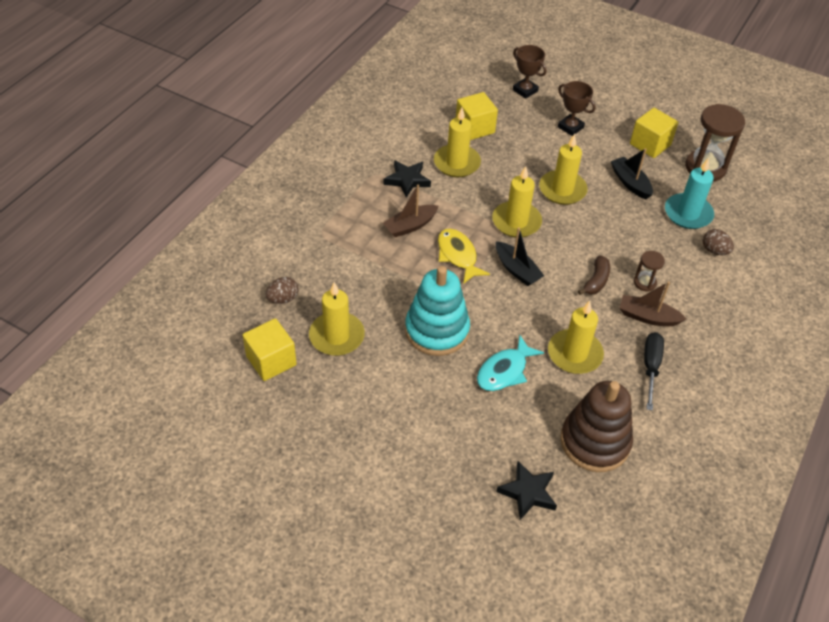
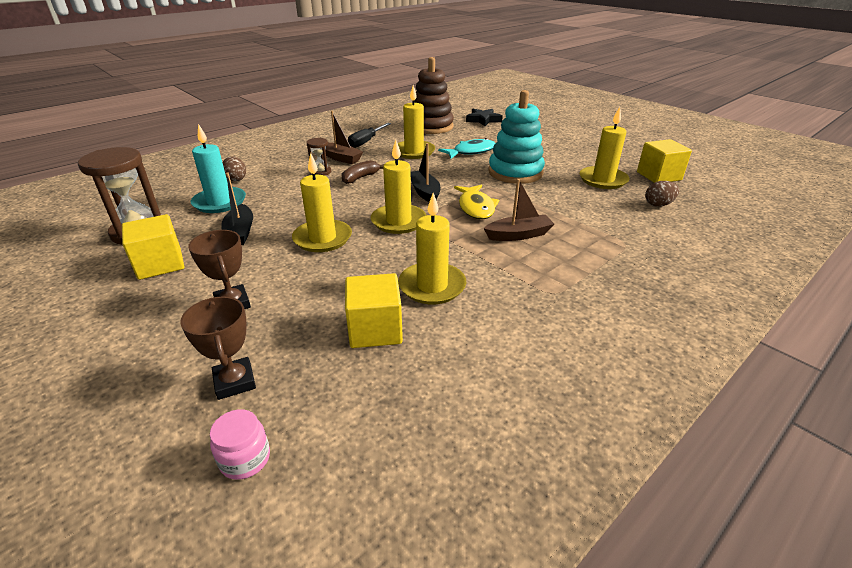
camera: 160 degrees left, 15 degrees down
(407, 180) = (509, 277): black star -> none
(492, 67) = (245, 459): none -> pink jar

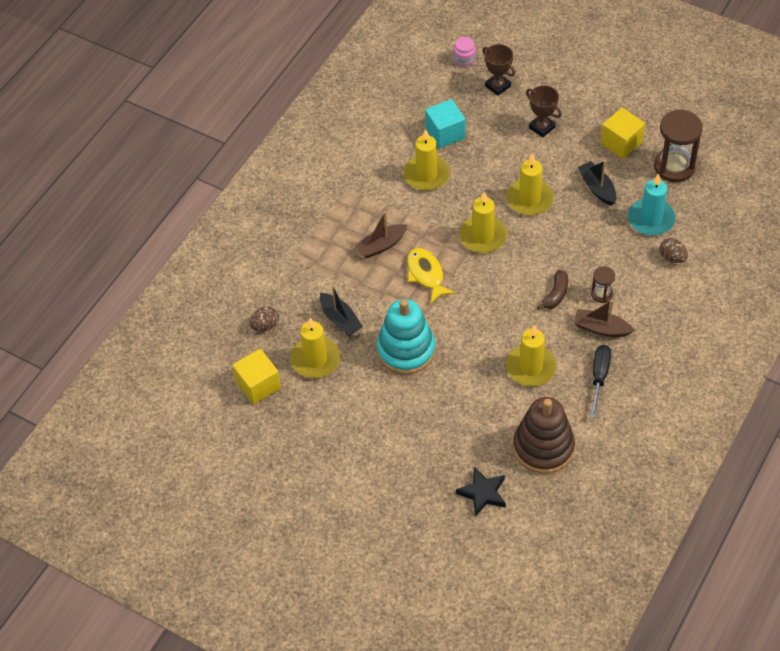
camera: 165 degrees right, 20 degrees up
(375, 329) = (445, 133): yellow cube -> turquoise cube
(424, 192) = (481, 286): black boat -> black boat (340, 320)
(471, 152) = (466, 386): turquoise fish -> none

